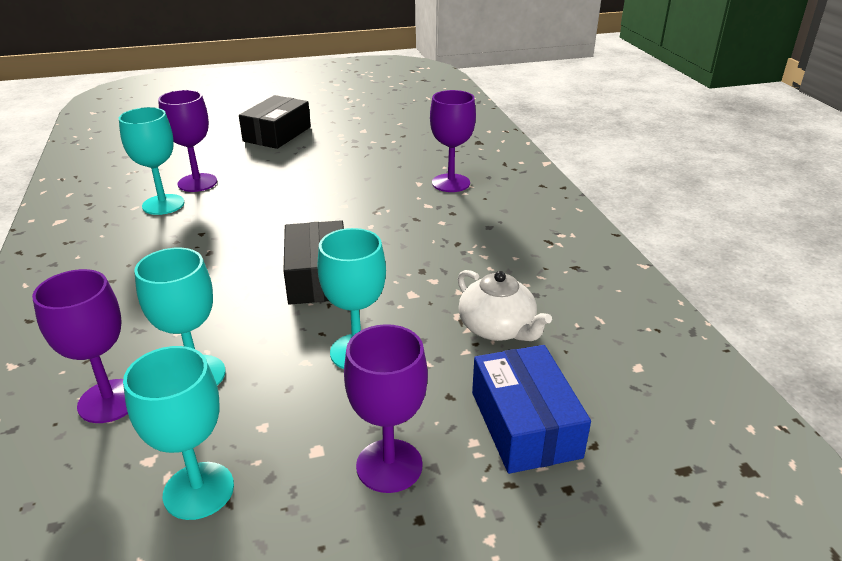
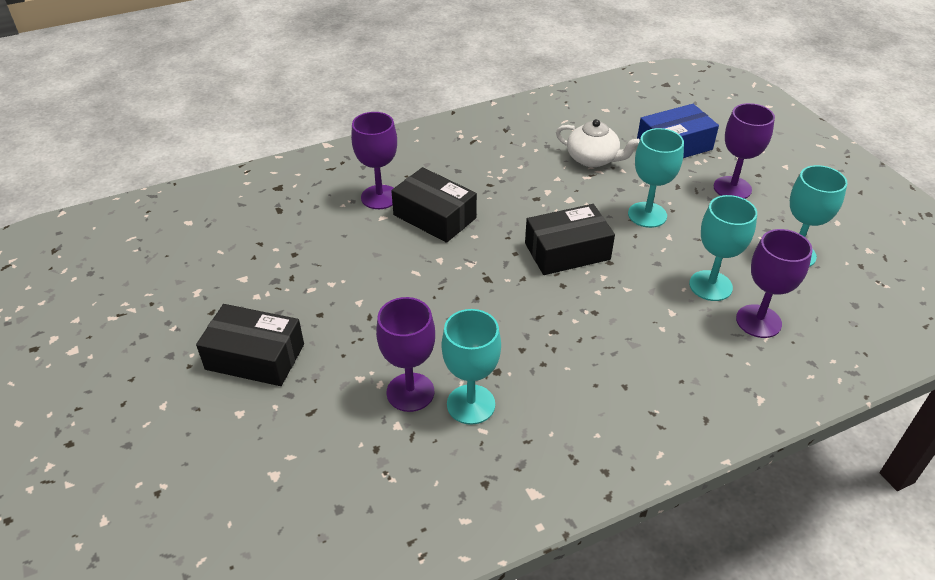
camera: 100 degrees left, 10 degrees up
(410, 207) = (434, 216): none -> black box
(497, 328) = (593, 159): white teapot -> white teapot turned 75 degrees clockwise

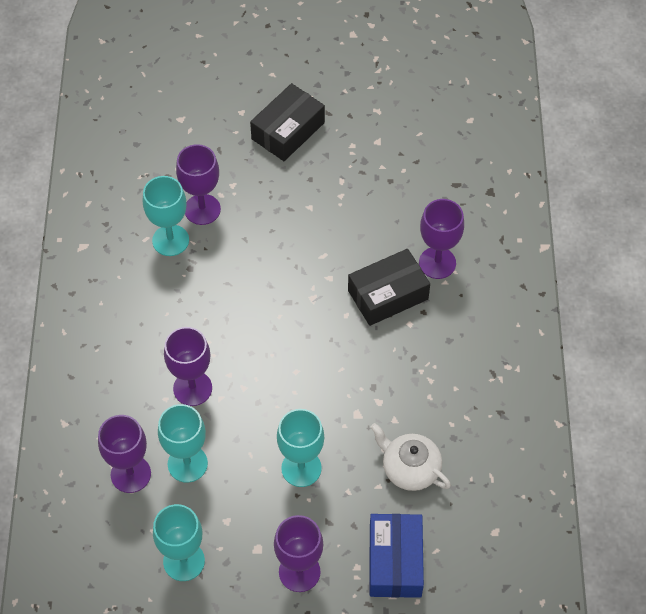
camera: 115 degrees right, 15 degrees up
(567, 251) = (288, 376): black box -> none
(593, 159) = (410, 468): white teapot -> white teapot turned 75 degrees clockwise
(634, 312) = (192, 388): none -> purple goblet

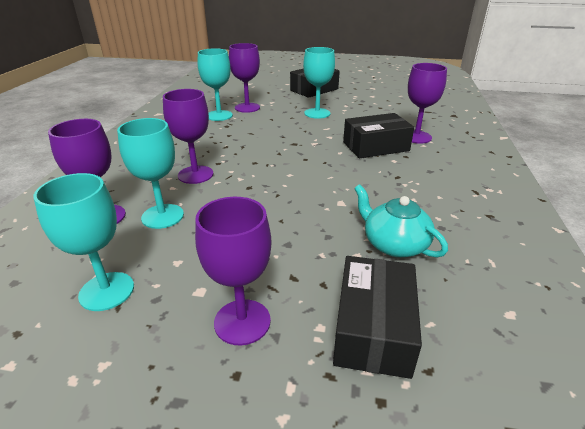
camera: 10 degrees right, 25 degrees down
(301, 468) = (275, 231): turquoise goblet -> turquoise goblet (317, 113)
(395, 561) = (373, 328): blue box -> black box
(410, 468) = (394, 244): white teapot -> turquoise teapot

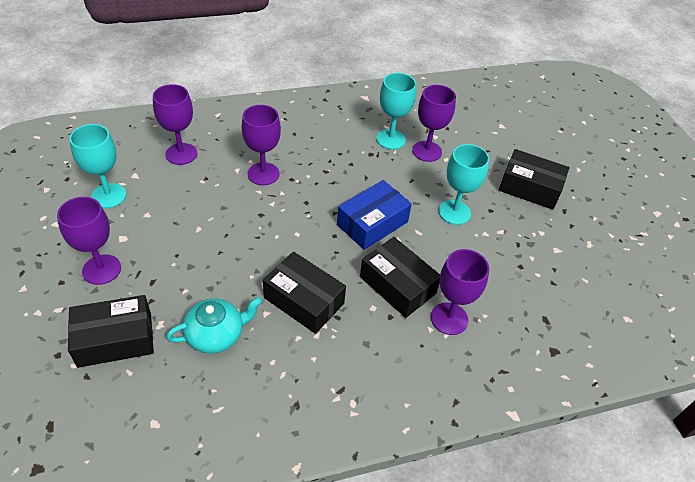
camera: 60 degrees right, 15 degrees up
(162, 216) = (195, 183): turquoise goblet -> none
(304, 141) = (372, 223): none -> blue box
(372, 187) = (304, 300): none -> black box
(394, 244) = (216, 334): turquoise teapot -> turquoise teapot turned 45 degrees clockwise

